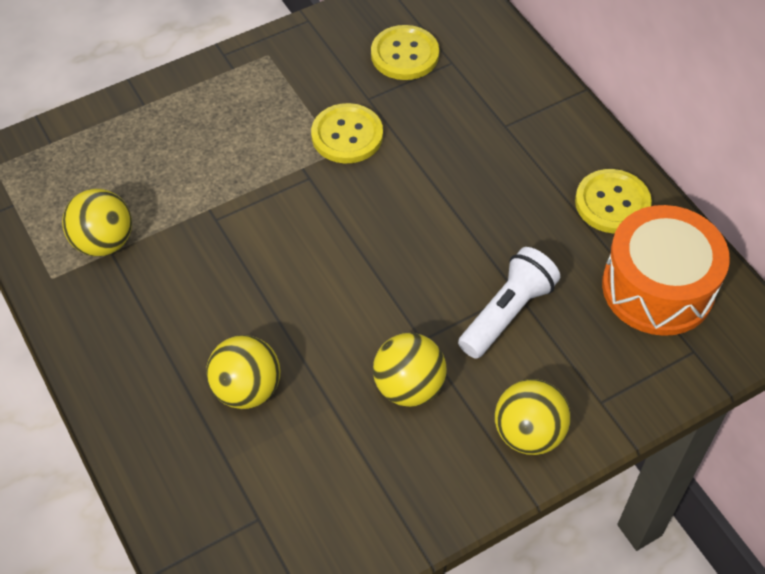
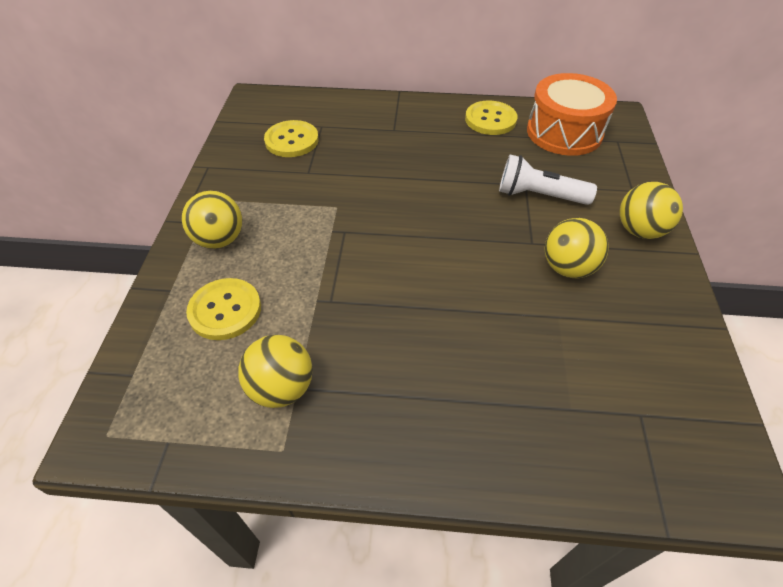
camera: 55 degrees left, 5 degrees down
(247, 389) = (510, 361): yellow ball -> yellow ball (219, 239)
(347, 135) = (328, 196): yellow button -> yellow button (225, 310)
(507, 313) = (539, 195): white flashlight -> white flashlight turned 60 degrees counterclockwise

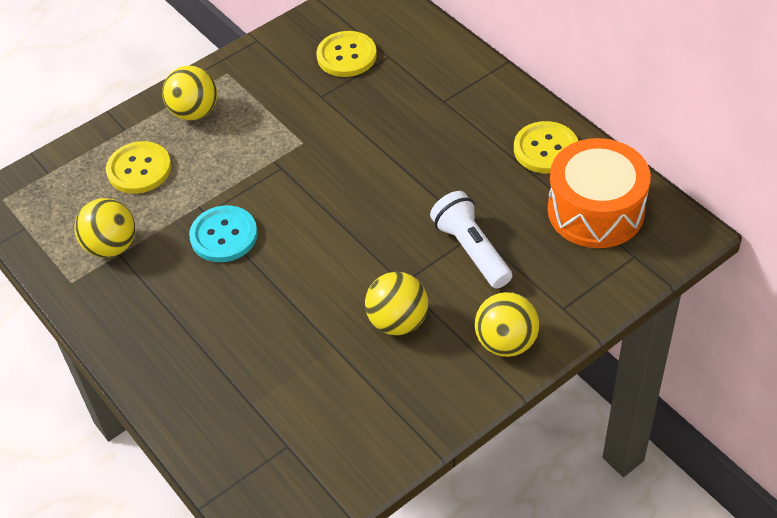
camera: 50 degrees right, 0 degrees up
(368, 306) = (224, 235): none -> turquoise button

